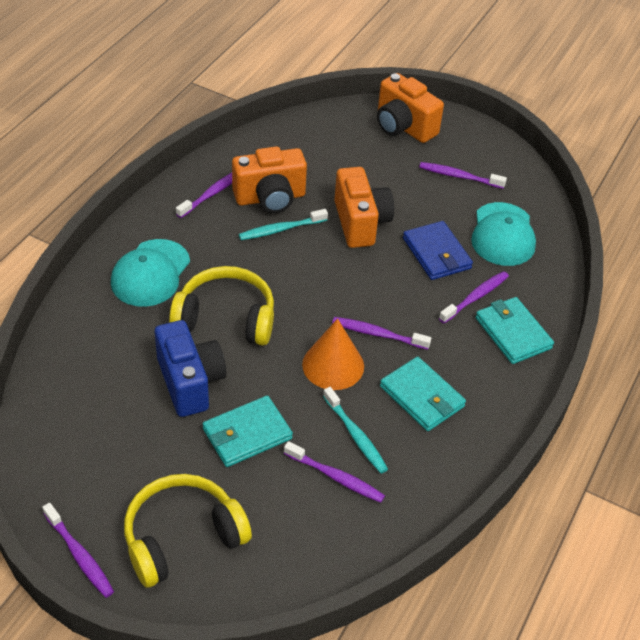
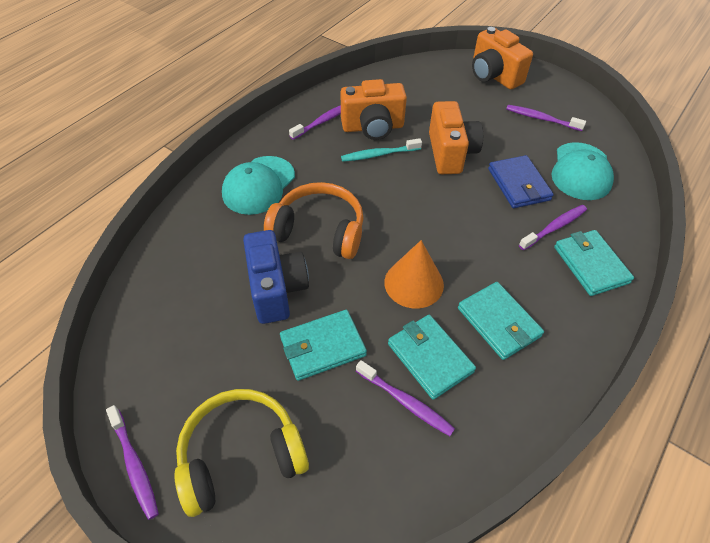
camera: 10 degrees right, 5 degrees up
(226, 318) = (319, 230): yellow headphones -> orange headphones
(356, 435) = (430, 357): turquoise toothbrush -> turquoise wallet
(378, 334) = (459, 256): purple toothbrush -> none

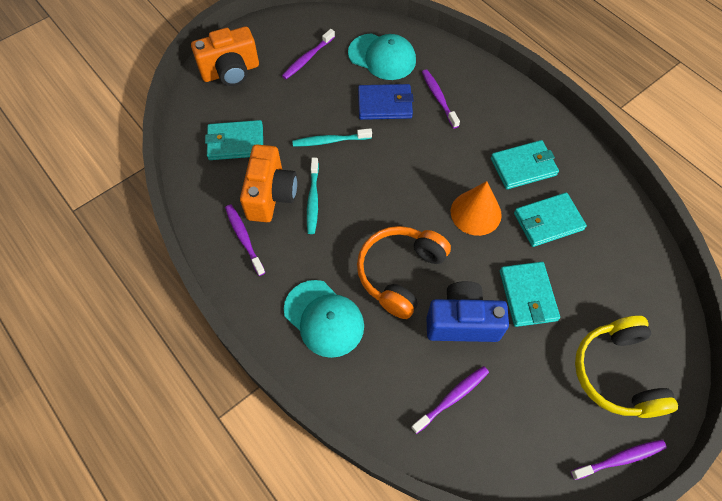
camera: 75 degrees left, 10 degrees up
(405, 402) = (583, 248): purple toothbrush -> purple toothbrush (452, 398)
(450, 153) = (330, 141): orange camera -> turquoise toothbrush
(590, 264) = (480, 90): turquoise wallet -> turquoise wallet (235, 142)

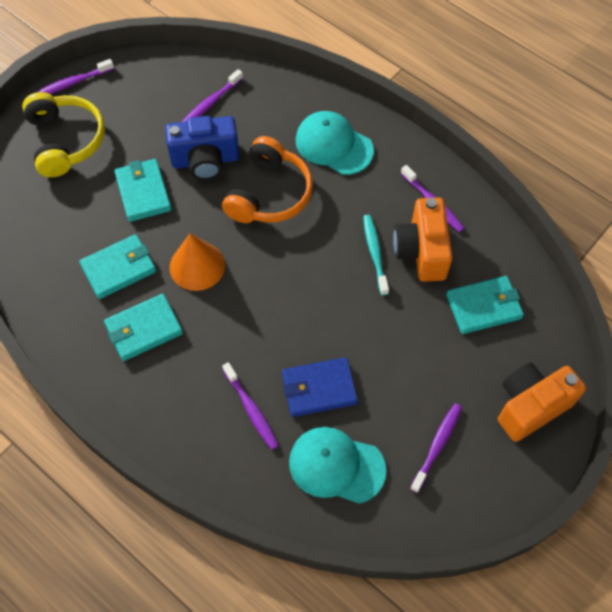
camera: 170 degrees right, 0 degrees up
(330, 141) = (374, 326): turquoise toothbrush -> none

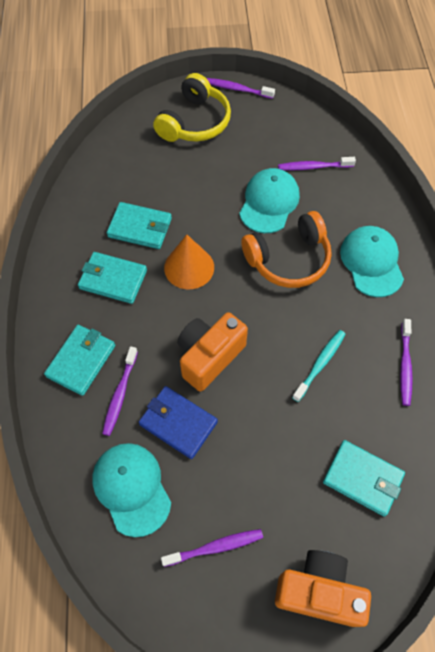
camera: 45 degrees right, 0 degrees up
(143, 192) = (207, 191): turquoise wallet -> turquoise wallet (81, 361)
(205, 160) = (269, 202): blue camera -> turquoise cap
(421, 251) = (357, 393): orange camera -> orange camera (209, 357)

